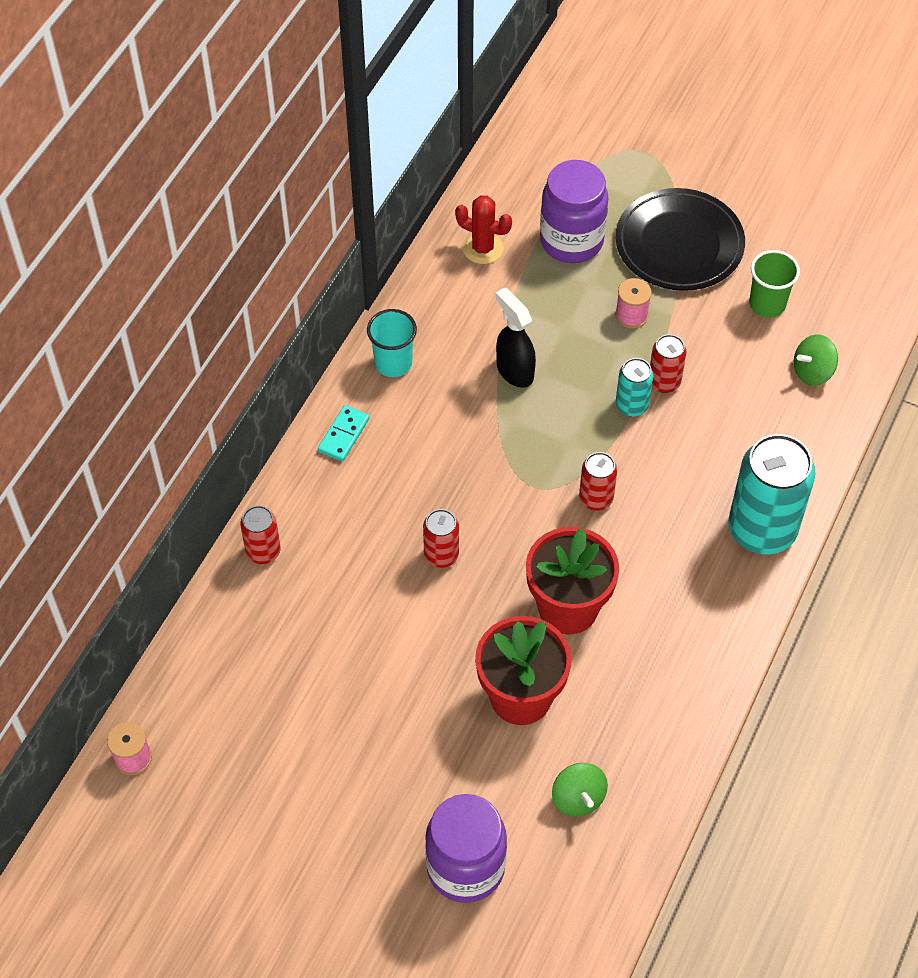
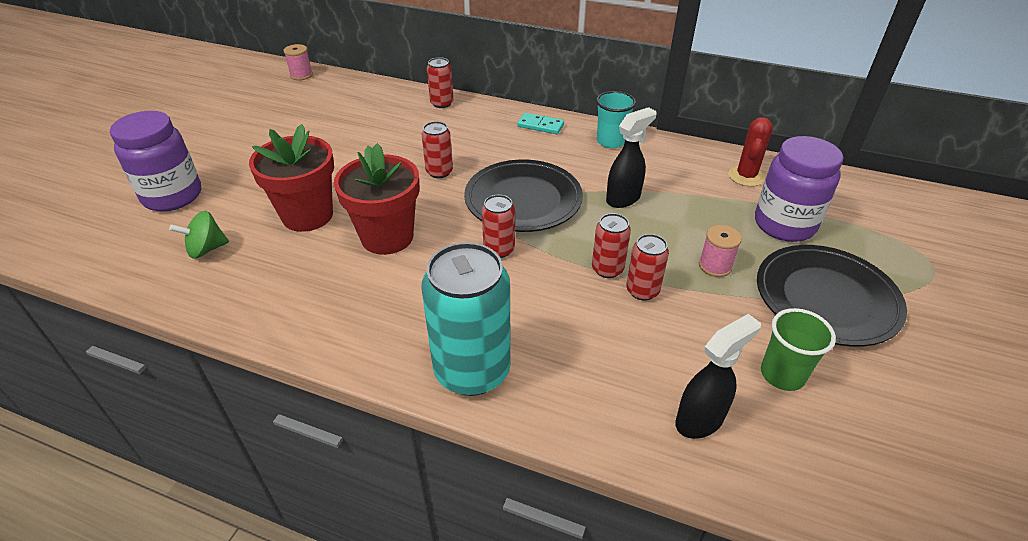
camera: 85 degrees right, 15 degrees down
(508, 469) = (523, 200): none -> black plate
(631, 405) = (607, 269): turquoise can -> red can
(812, 372) = (700, 420): green spinning top -> black spray bottle

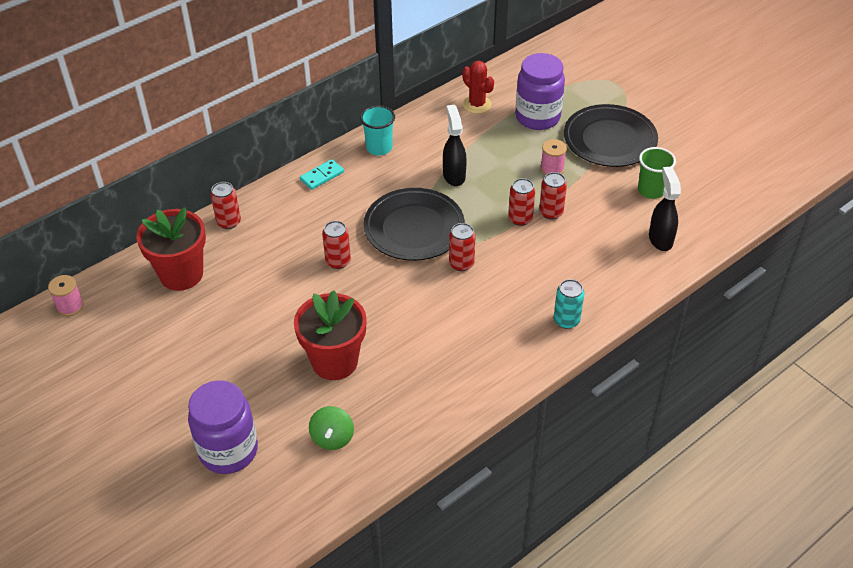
camera: 60 degrees left, 5 degrees up
(387, 237) = (401, 320): red flower pot -> red flower pot (181, 274)
(472, 370) = (566, 320): turquoise can -> turquoise can, size x0.50

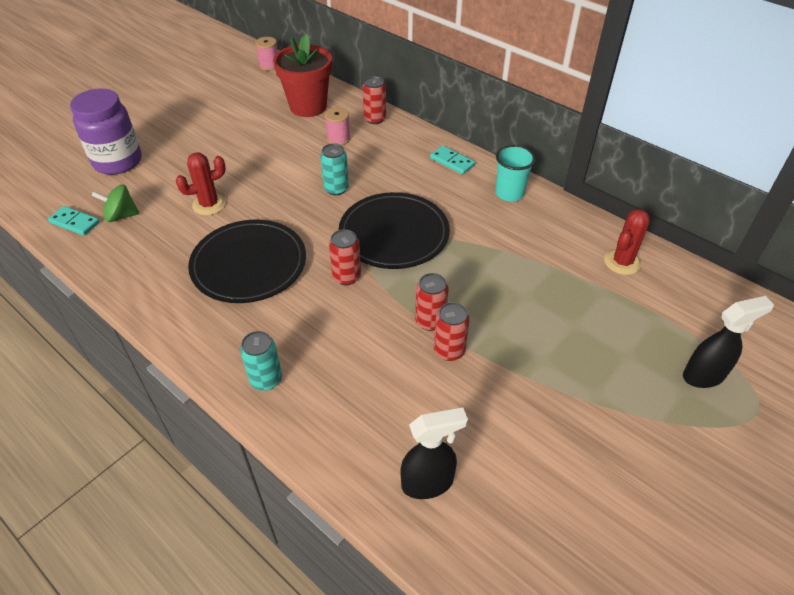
camera: 80 degrees right, 0 degrees up
(333, 480) = (74, 222): none -> turquoise domino
(334, 361) = (209, 204): red flower pot -> red cactus
(338, 261) = (336, 189): red can -> turquoise can
(454, 175) = (486, 255): black spray bottle -> black spray bottle (704, 375)
(537, 117) = (628, 323): purple jar -> none
(552, 169) = (531, 346): pink spool -> pink spool (338, 138)
(609, 139) = (620, 408): black plate -> black plate (249, 264)
(651, 190) = (528, 467): green cup -> none

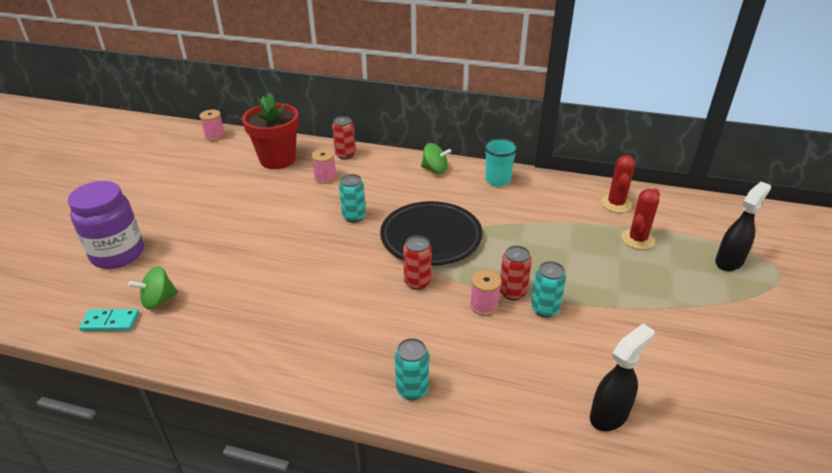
camera: 25 degrees left, 10 degrees down
(209, 204) = (244, 263): red cactus -> red cactus (637, 239)
(249, 264) = (322, 301): black plate -> none
(392, 324) = (484, 305): none -> pink spool
(449, 351) = (545, 309): red can -> turquoise can
(452, 162) = (435, 170): turquoise domino -> green spinning top

